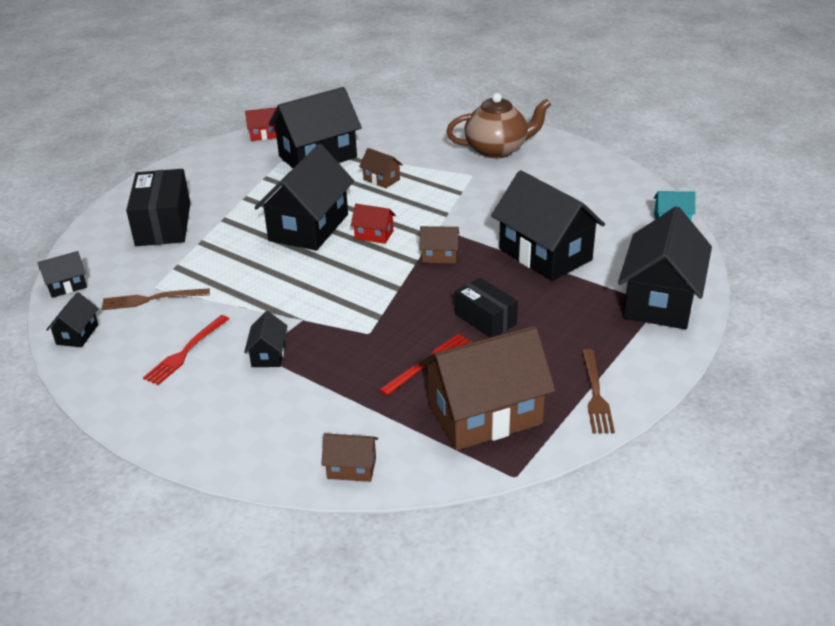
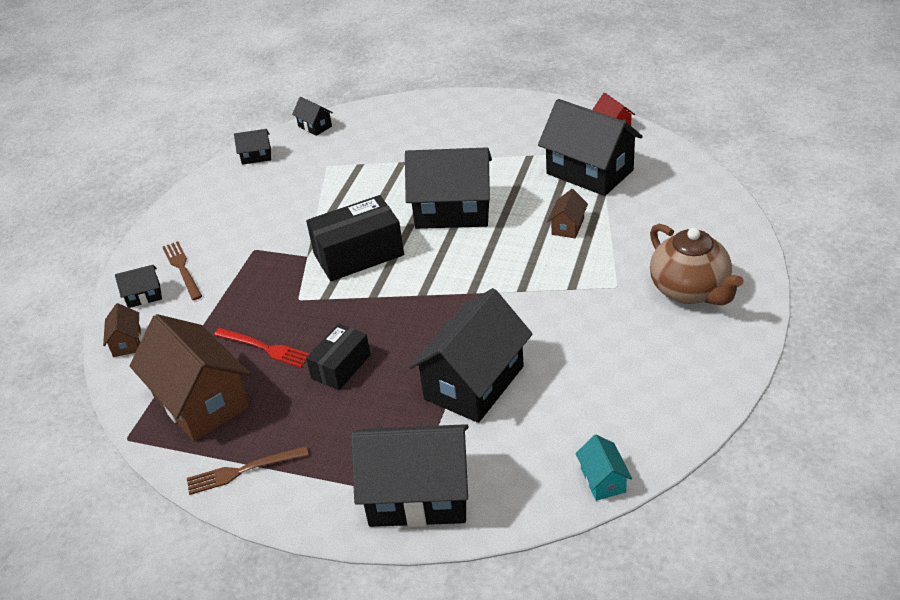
camera: 75 degrees right, 5 degrees up
(151, 299) = (310, 171): brown fork -> brown fork (182, 268)
(163, 224) = (421, 134): black box -> black box (358, 254)
(185, 352) = (248, 212): red fork -> none
(268, 354) = (254, 254): black house -> black house (144, 296)
(374, 235) = (458, 254): red house -> none
(439, 256) = (438, 307): brown house -> none

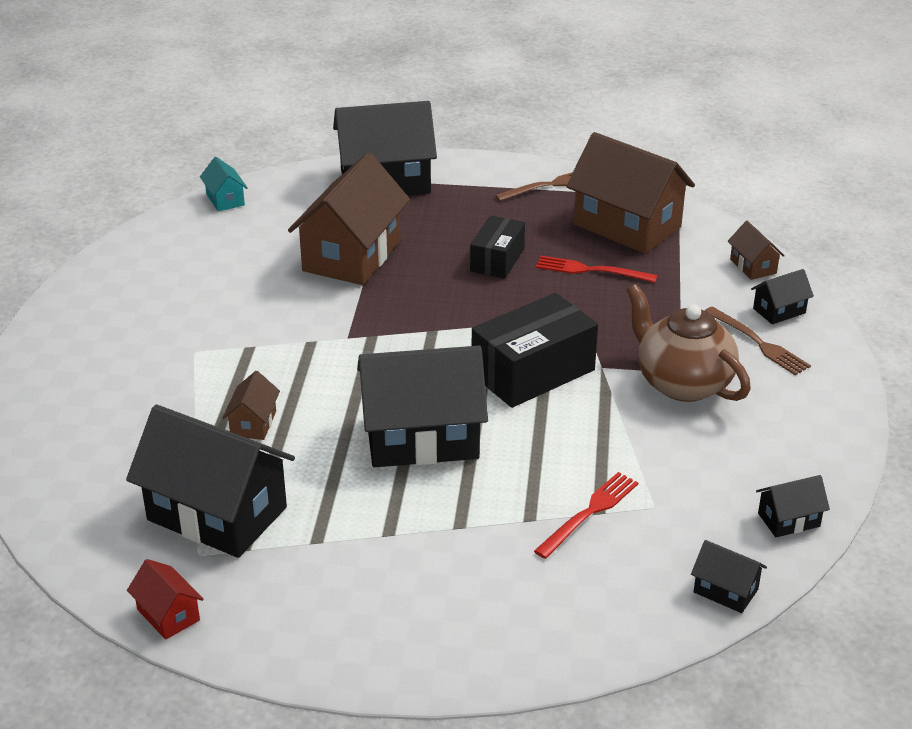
camera: 165 degrees right, 5 degrees down
(366, 164) = (589, 513): none -> red fork
(474, 383) = (351, 255): black house -> brown house
(690, 290) = (106, 352): brown teapot -> brown teapot (682, 383)

